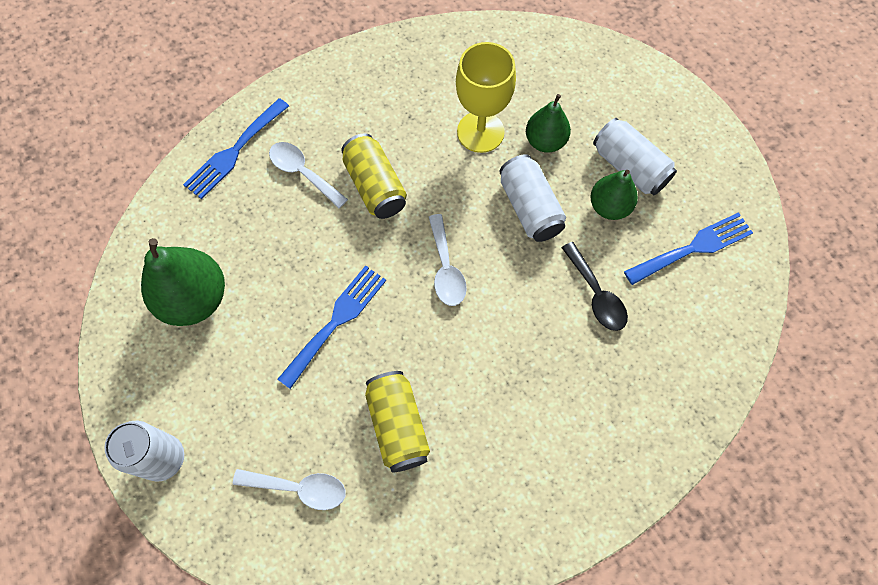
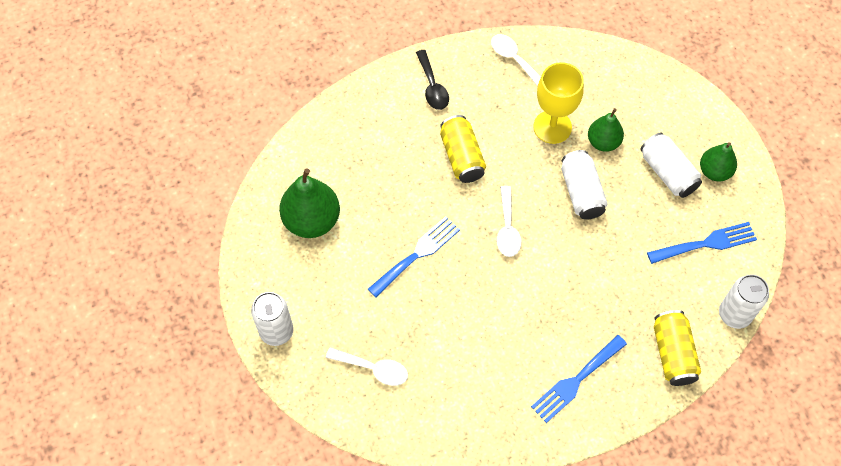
camera: 10 degrees right, 5 degrees down
(234, 152) = (355, 113): blue fork -> blue fork (576, 381)
(303, 173) = (407, 138): white spoon -> white spoon (514, 59)
(398, 425) = (453, 337): yellow can -> yellow can (673, 353)
(596, 294) = (621, 266): black spoon -> black spoon (432, 86)
(609, 207) = (645, 201): green pear -> green pear (714, 171)
(746, 333) = (734, 314): none -> white can

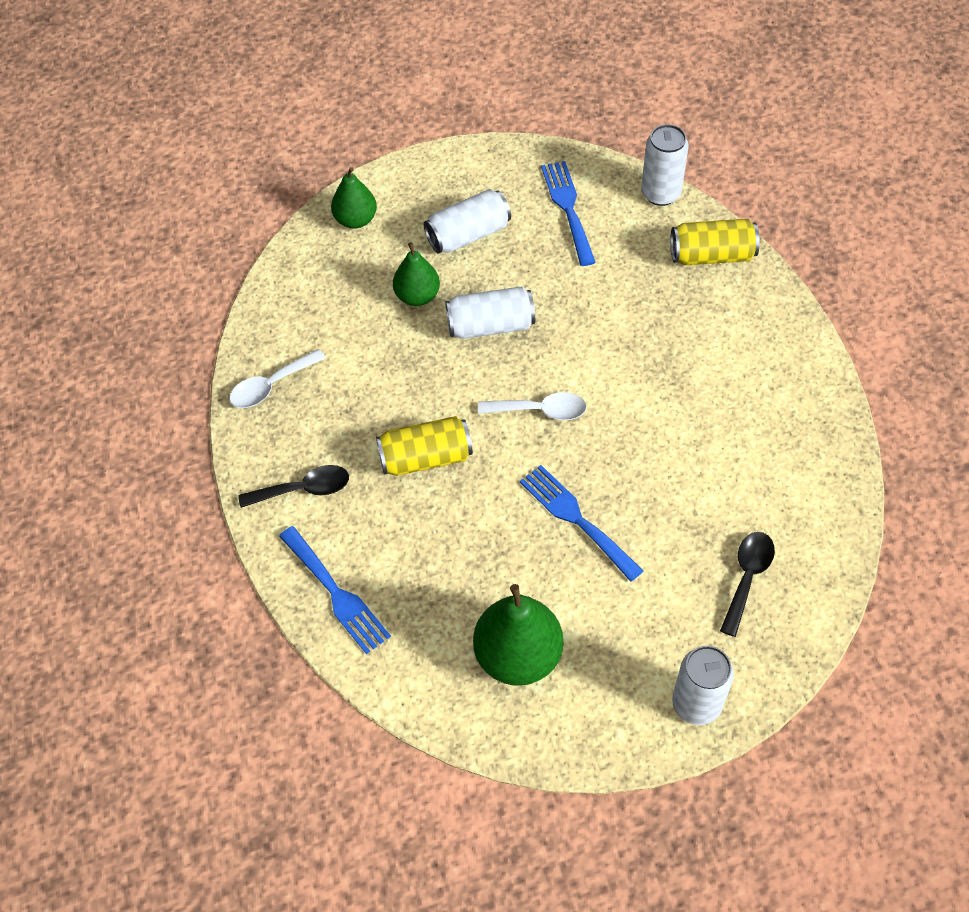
camera: 85 degrees left, 5 degrees down
(373, 368) = (747, 578): white spoon -> black spoon
(552, 127) = (388, 349): yellow goblet -> none
(576, 381) = (751, 352): blue fork -> blue fork (336, 594)
(714, 171) = (469, 189): green pear -> green pear (355, 219)

